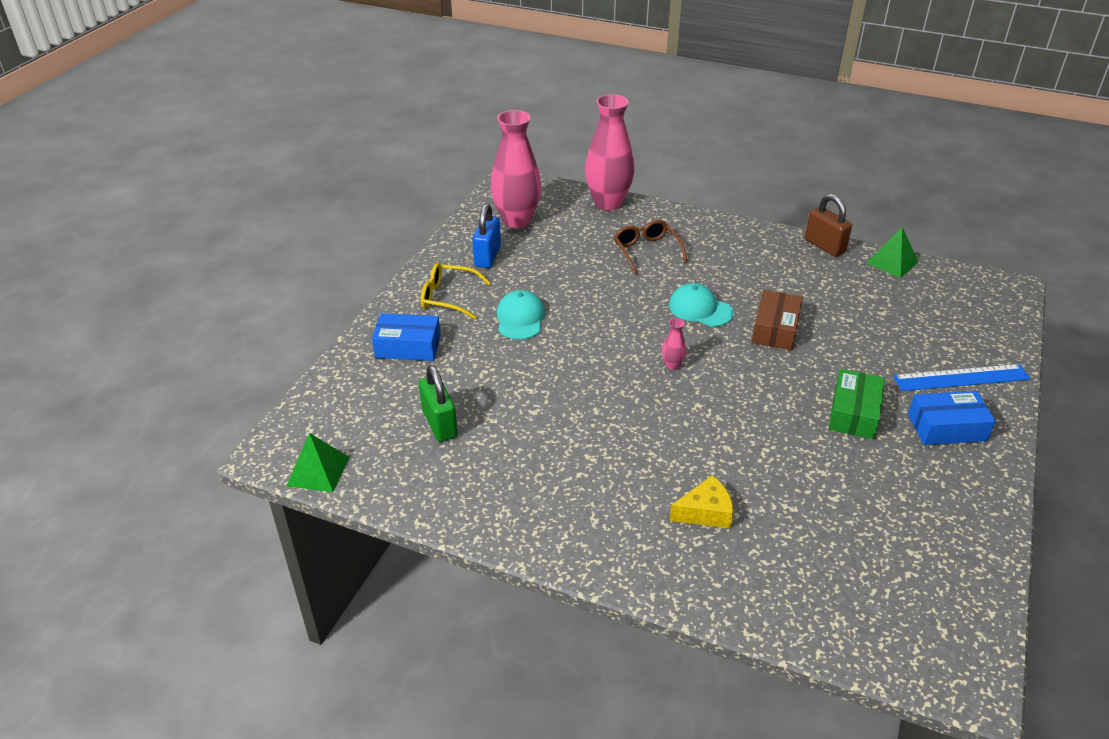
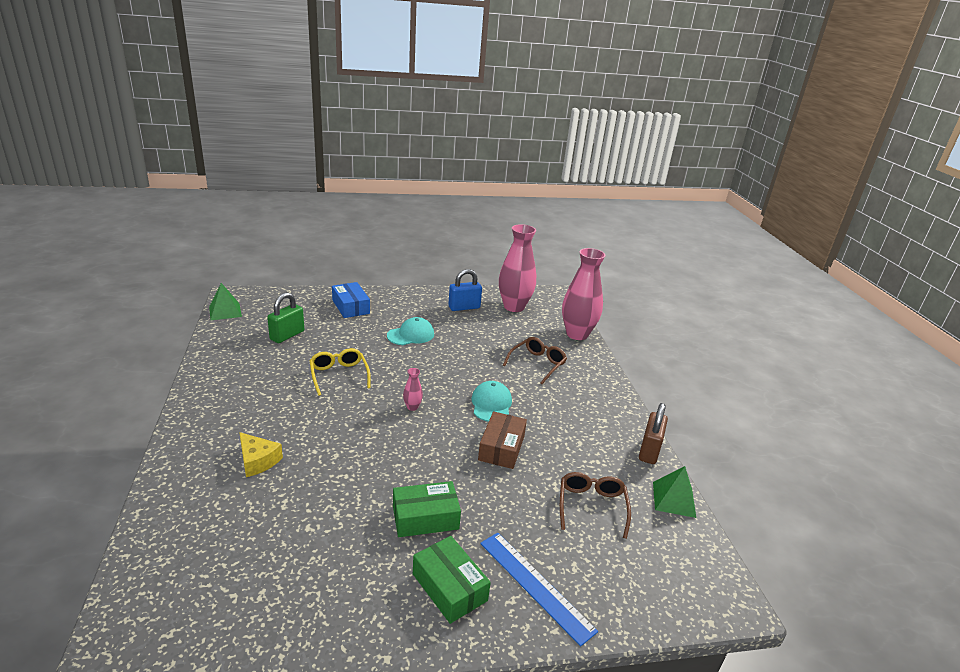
camera: 55 degrees right, 10 degrees down
(448, 297) = (409, 306): yellow glasses -> yellow glasses (339, 375)
(775, 329) = (501, 448): brown box -> brown box turned 60 degrees counterclockwise
(881, 309) = (591, 506): none -> brown glasses
(946, 427) = (449, 587): blue box -> green box

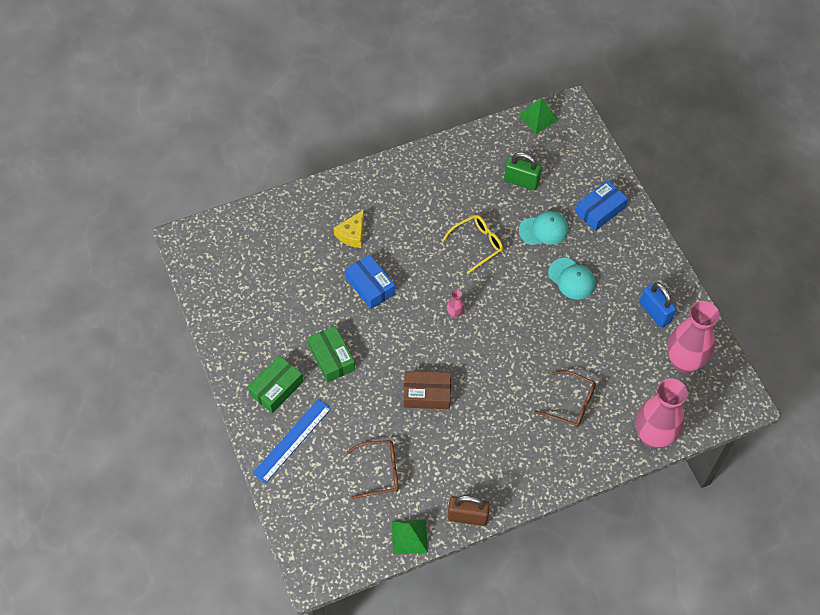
camera: 80 degrees right, 30 degrees up
(341, 461) = (370, 286): none -> blue box
(491, 404) = (484, 375): turquoise cap -> turquoise cap (544, 230)

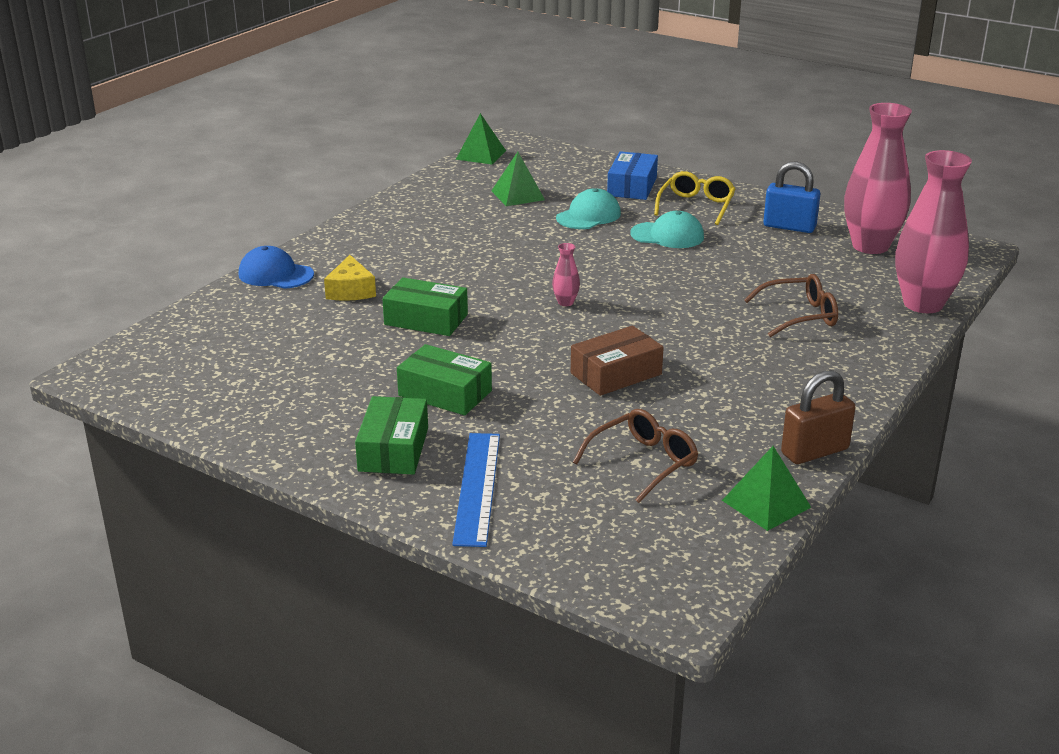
camera: 35 degrees left, 30 degrees down
(325, 194) = (275, 274): none -> blue cap
(370, 286) = (426, 319): blue box -> green box
(477, 244) = (524, 248): yellow glasses -> yellow glasses (696, 206)
(521, 181) = (518, 195): green padlock -> green pyramid

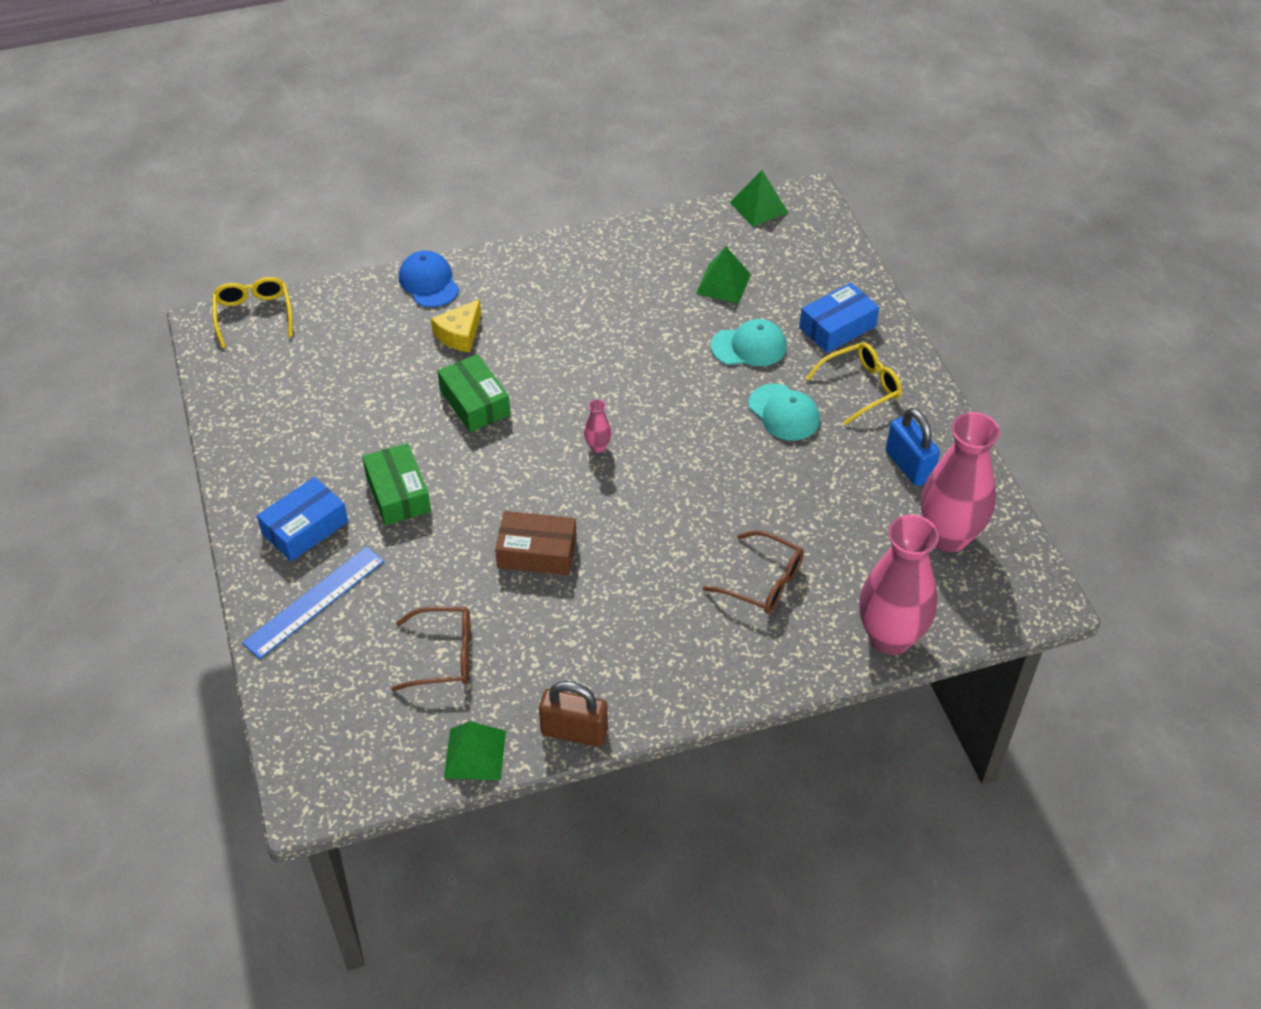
camera: 40 degrees right, 20 degrees up
(131, 350) = (254, 315): none -> yellow glasses
(393, 449) = (305, 528): green box -> blue box

